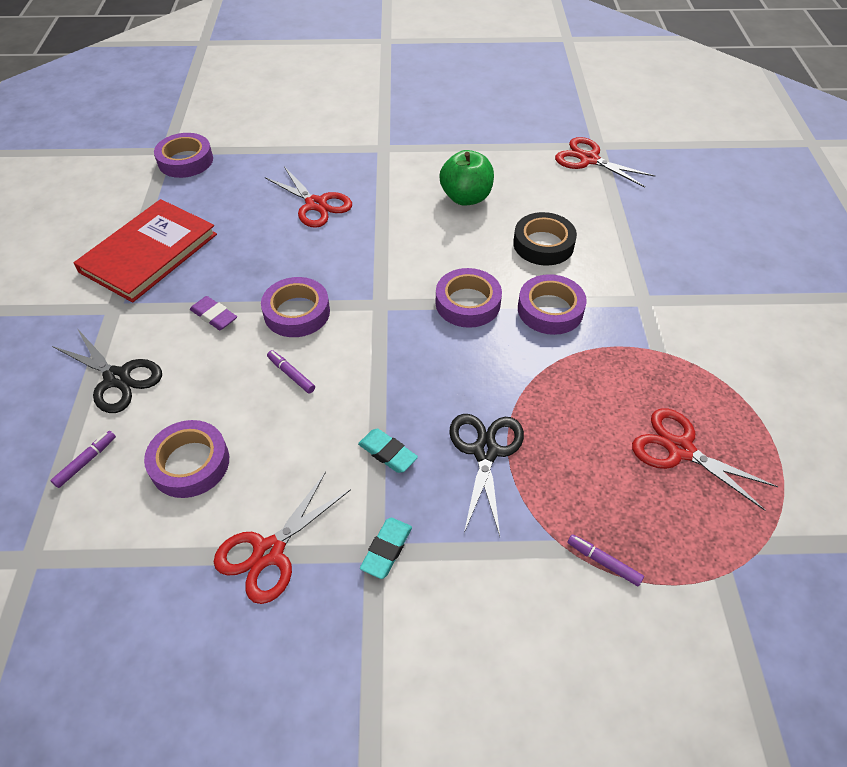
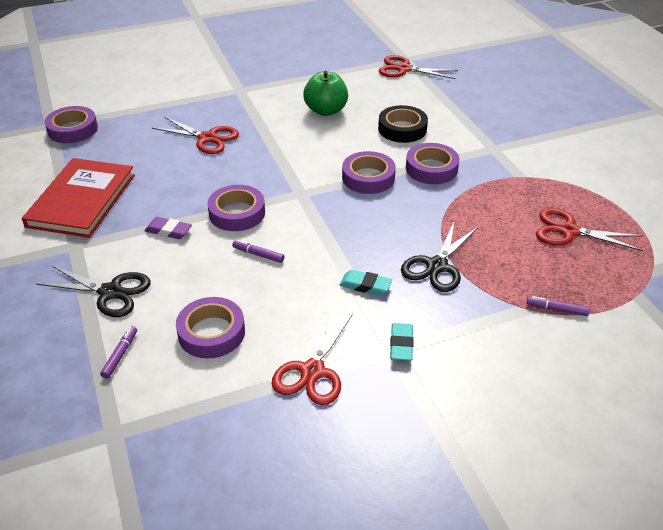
camera: 20 degrees left, 10 degrees down
(485, 451) = (437, 266): black scissors -> black scissors turned 135 degrees counterclockwise

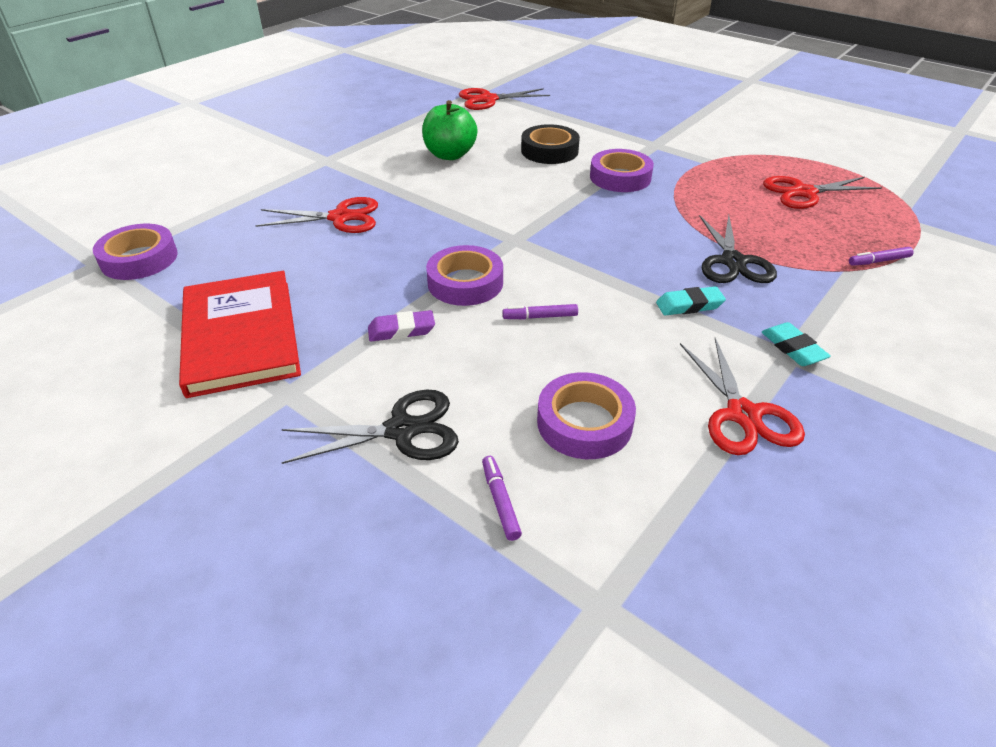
camera: 30 degrees left, 0 degrees up
(368, 178) = (568, 203): purple tape -> none

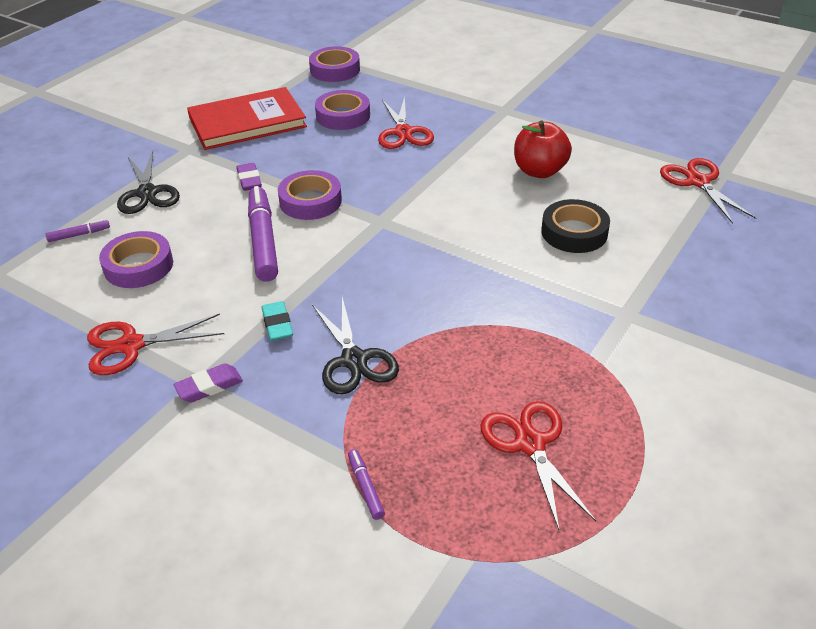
camera: 85 degrees right, 0 degrees up
(450, 155) = (539, 171): green apple -> red apple
(540, 317) = (263, 241): purple marker -> purple marker, size x2.22
(620, 177) = (525, 284): purple tape -> purple tape (343, 116)
(733, 262) = (354, 360): black scissors -> black scissors turned 105 degrees counterclockwise
(793, 348) = (209, 386): turquoise eraser -> purple eraser

